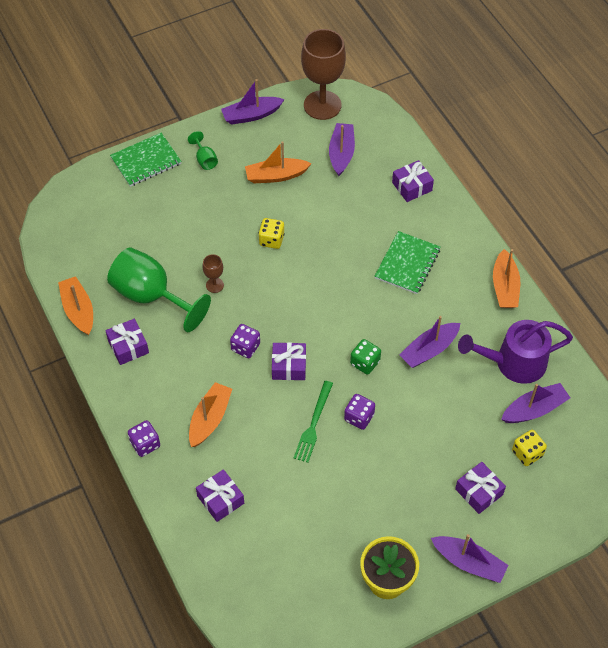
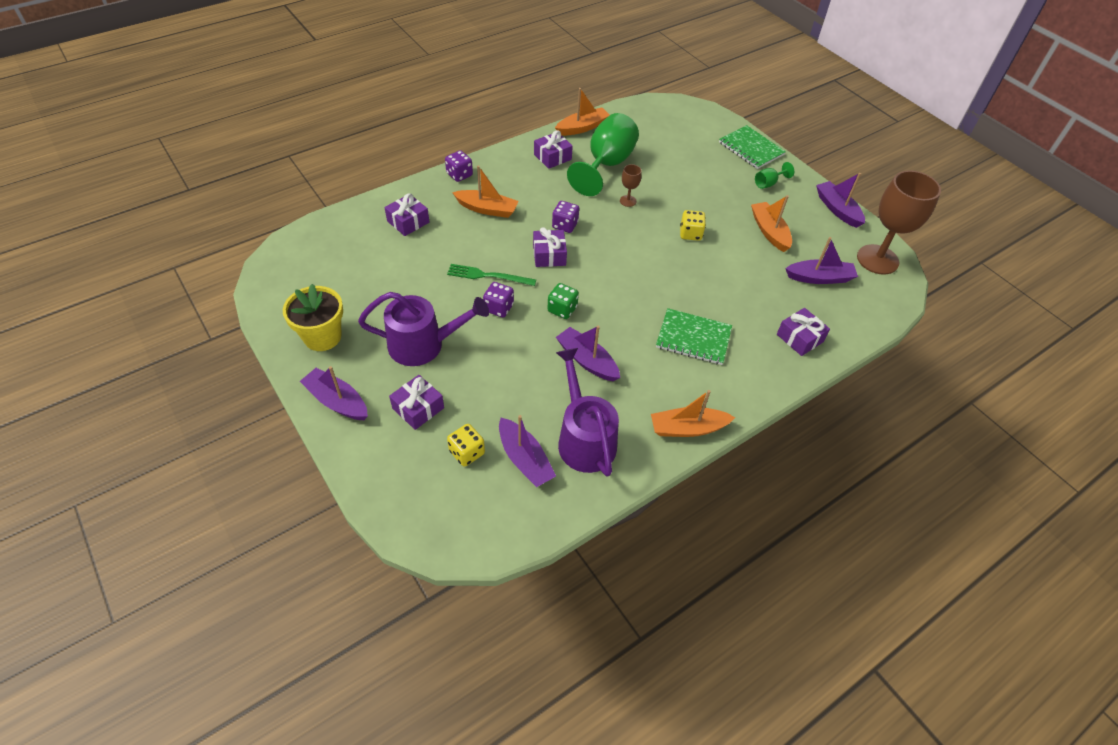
camera: 80 degrees right, 5 degrees down
(403, 486) = (424, 345): none -> purple watering can
(469, 562) = (337, 401): purple boat -> purple boat turned 105 degrees clockwise

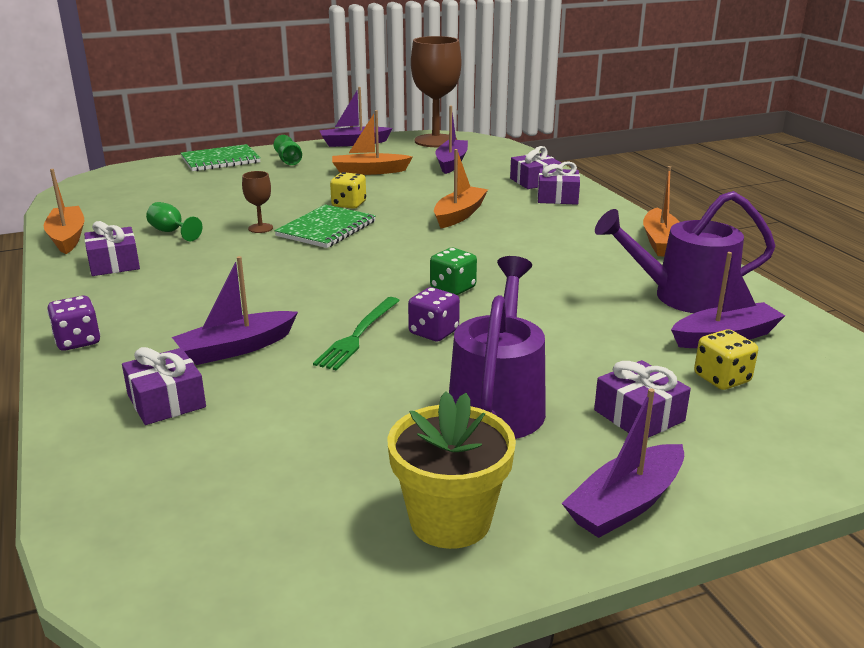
camera: 75 degrees left, 25 degrees down
(487, 209) = (195, 323): orange boat -> orange boat (459, 215)
(549, 255) = (337, 286): purple gift -> purple gift (557, 197)
(565, 225) = (280, 270): purple dice -> none
(587, 360) = (552, 282): purple boat -> purple boat (236, 348)
(606, 165) = (171, 232): green goblet -> green goblet, size x0.43
(693, 338) = (524, 223): green notebook -> green notebook (326, 229)

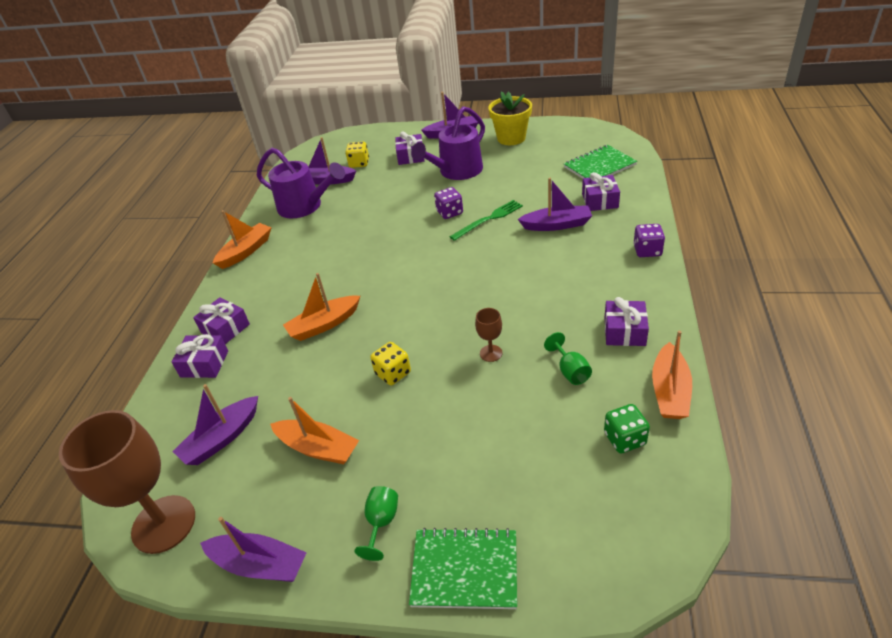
camera: 145 degrees left, 15 degrees up
(326, 229) = (439, 335): green notebook -> green notebook (599, 166)
(453, 288) = (410, 242): green dice -> green dice (624, 439)

